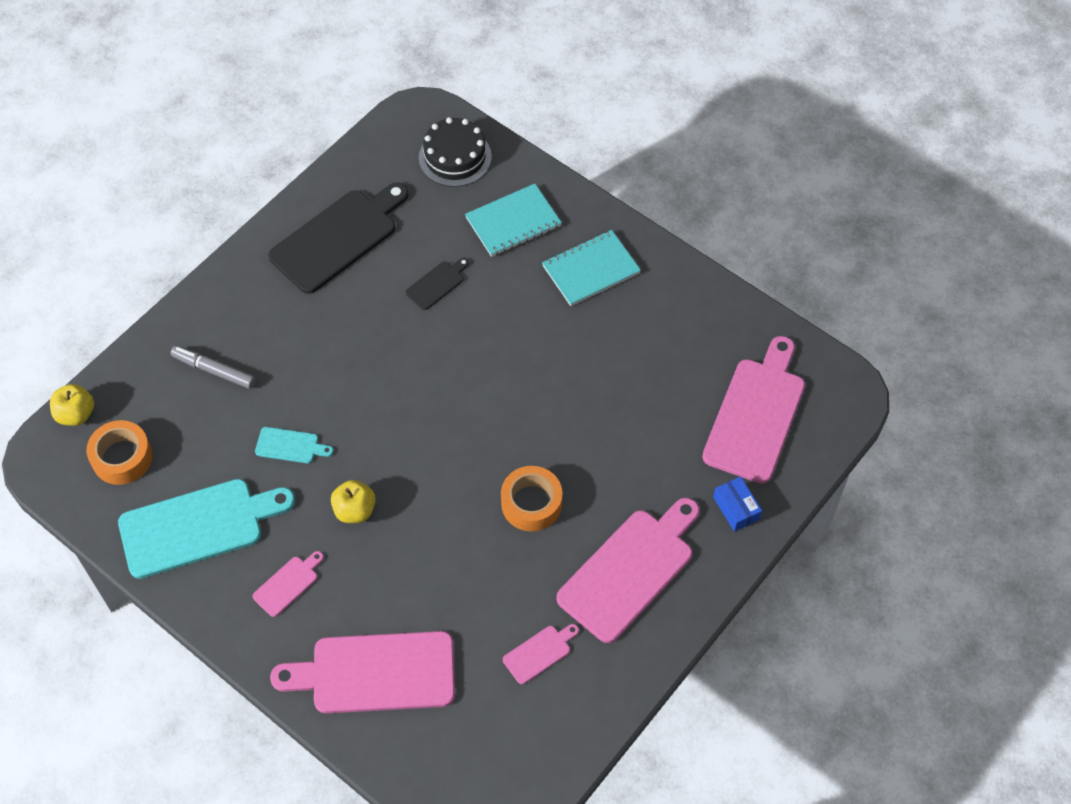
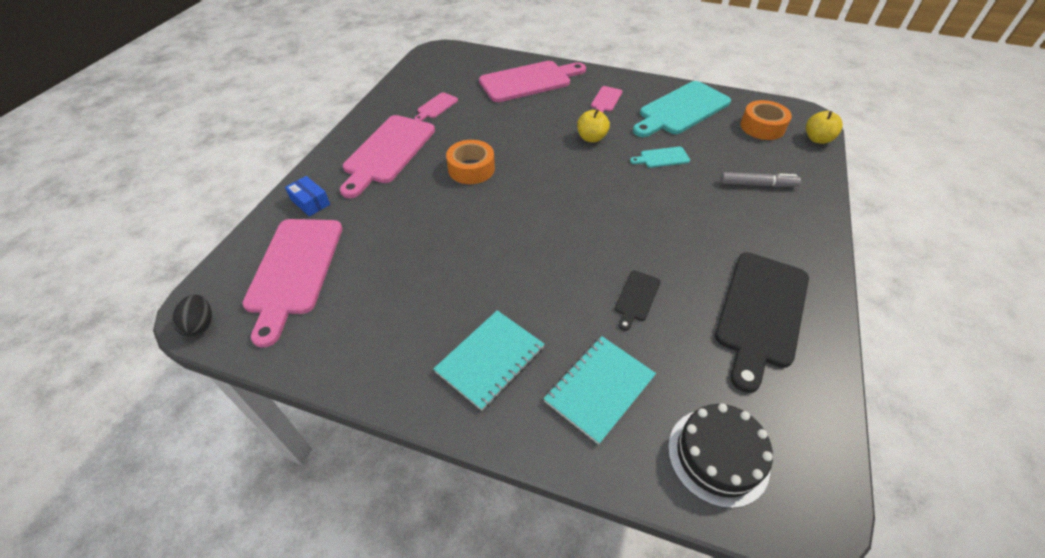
camera: 160 degrees right, 10 degrees down
(843, 379) = (200, 325): none -> black egg

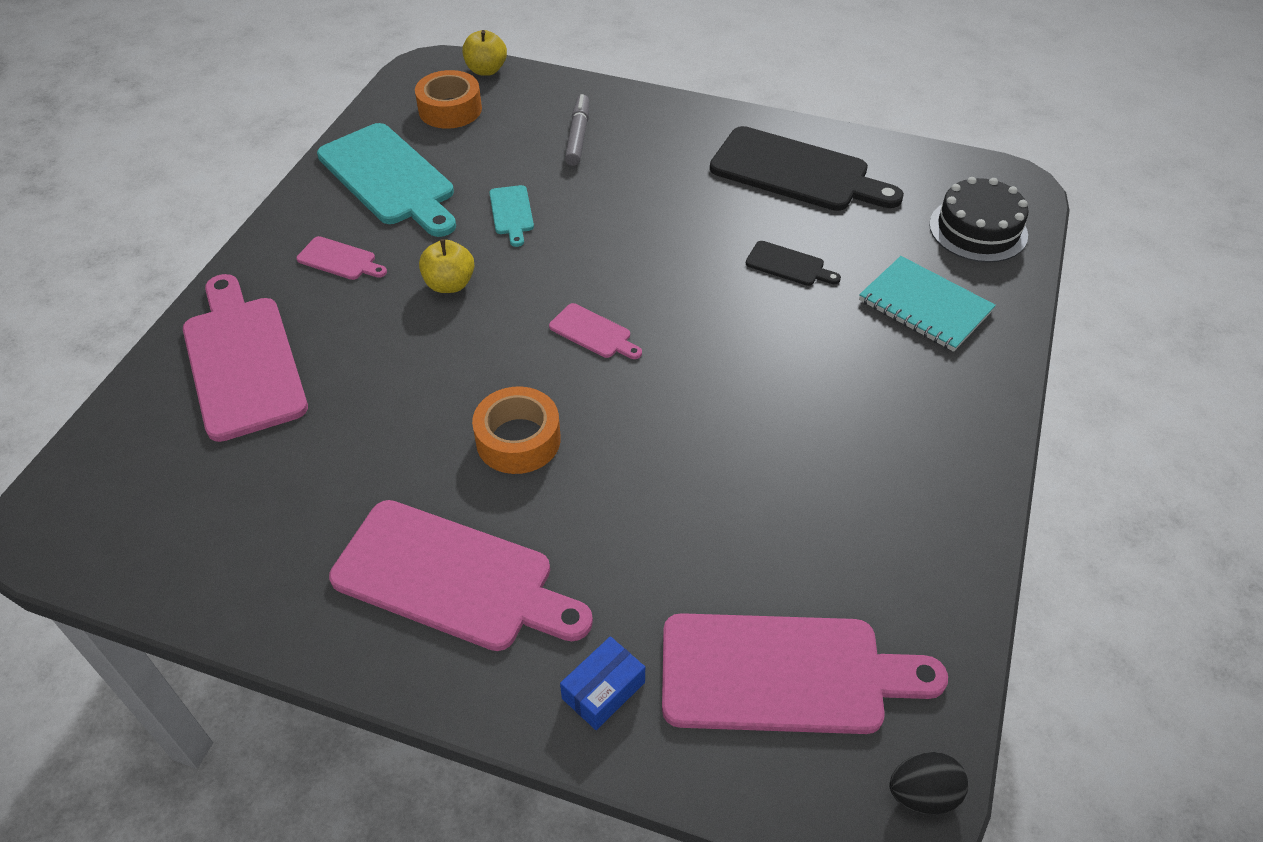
camera: 90 degrees left, 0 degrees up
(436, 106) = (300, 510): pink cutting board -> pink cutting board (593, 333)
(490, 360) = (908, 402): turquoise notebook -> none

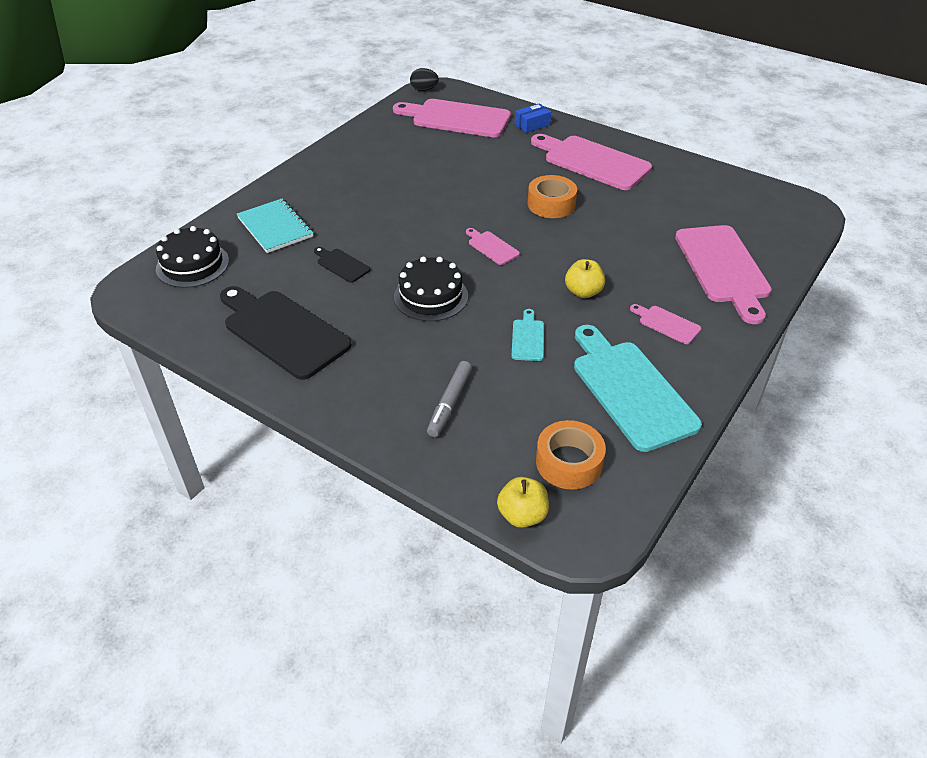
camera: 165 degrees left, 5 degrees down
(648, 242) = (431, 296): none -> black cake

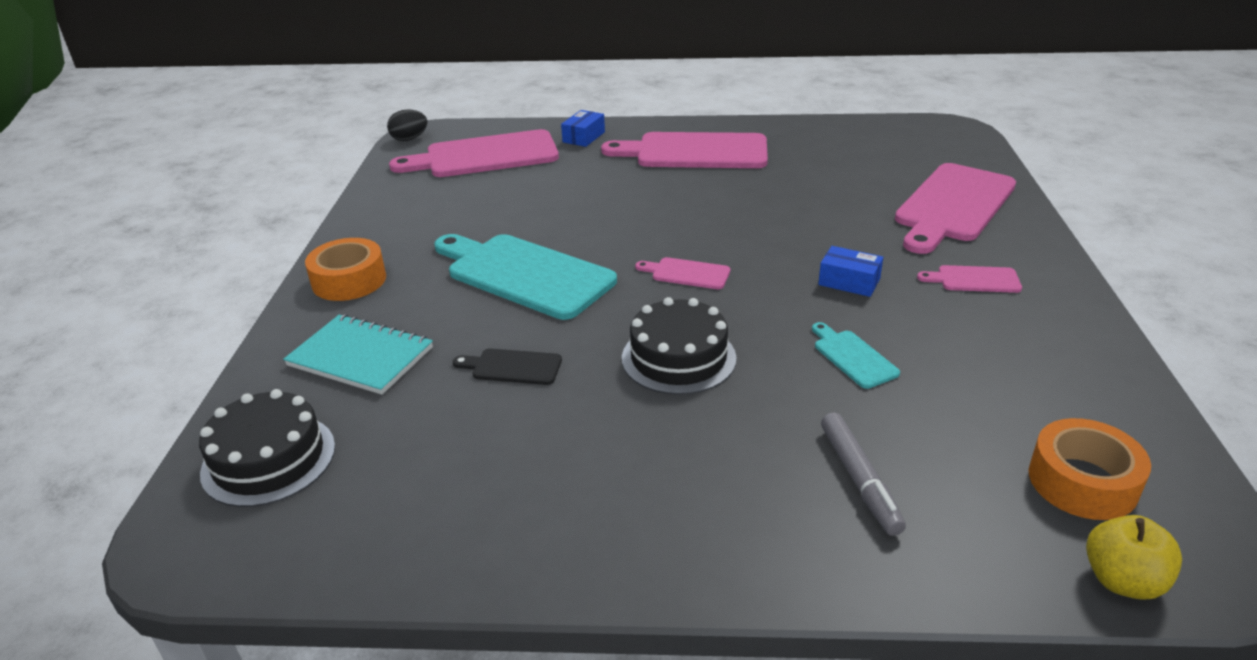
camera: 30 degrees left, 10 degrees down
(283, 331) = (519, 492): black cutting board -> none
(551, 204) = (701, 206): orange tape -> orange tape (349, 280)
(583, 292) = (849, 282): yellow apple -> blue box
(630, 390) = (1032, 364): turquoise cutting board -> turquoise cutting board (525, 274)
(723, 268) = (953, 206): pink cutting board -> pink cutting board turned 75 degrees clockwise

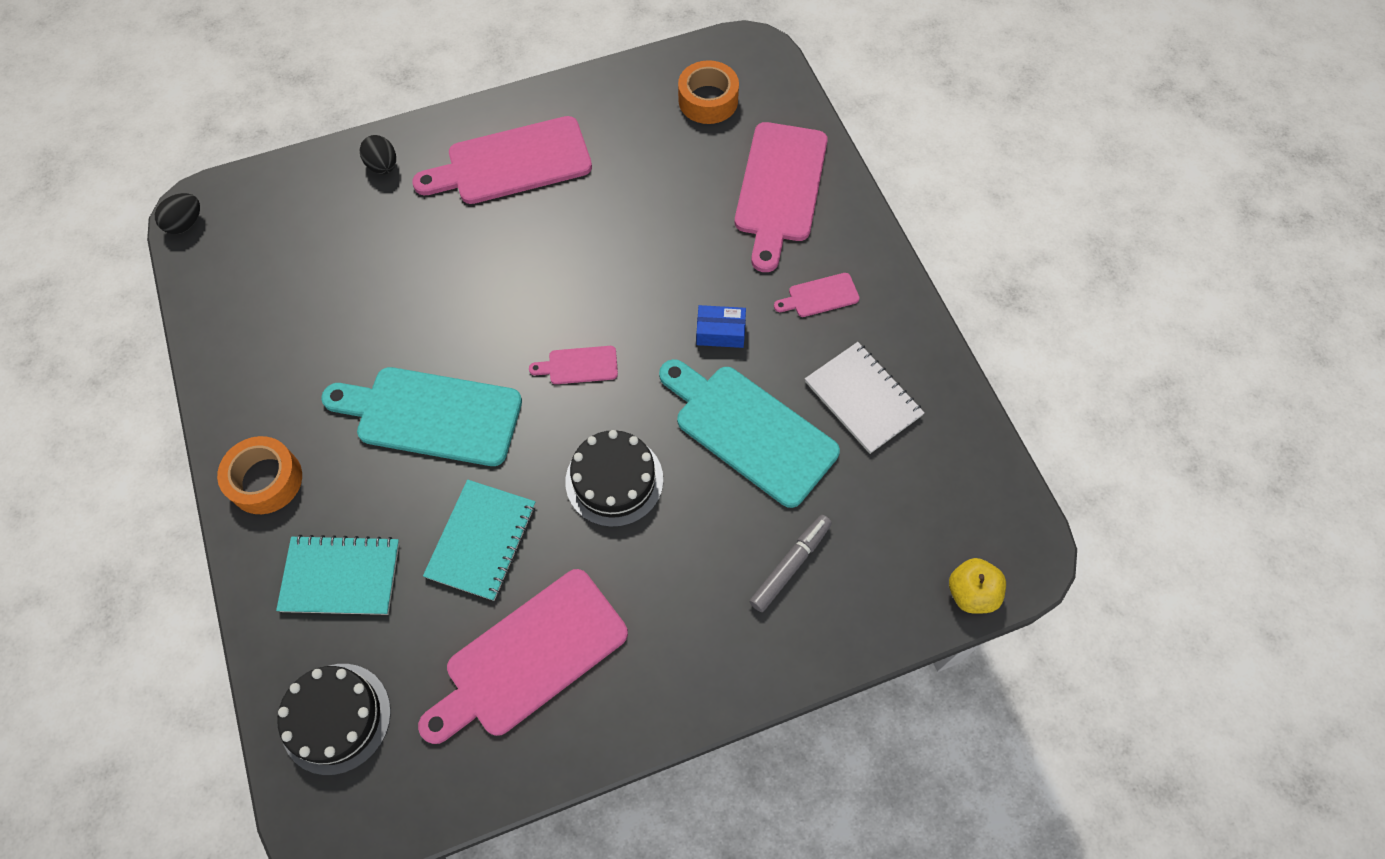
camera: 25 degrees left, 30 degrees up
(485, 156) = (291, 232): pink cutting board -> pink cutting board (530, 656)
(512, 367) = (482, 540): black cutting board -> turquoise notebook
(584, 137) = (383, 166): blue box -> black egg
(853, 357) = (750, 430): turquoise cutting board -> turquoise cutting board, size x2.20
(859, 480) = (790, 565): grey marker -> grey marker turned 105 degrees counterclockwise
(1004, 363) = (863, 398): none -> white notebook
(1082, 482) = (935, 510): orange tape -> orange tape (708, 100)

